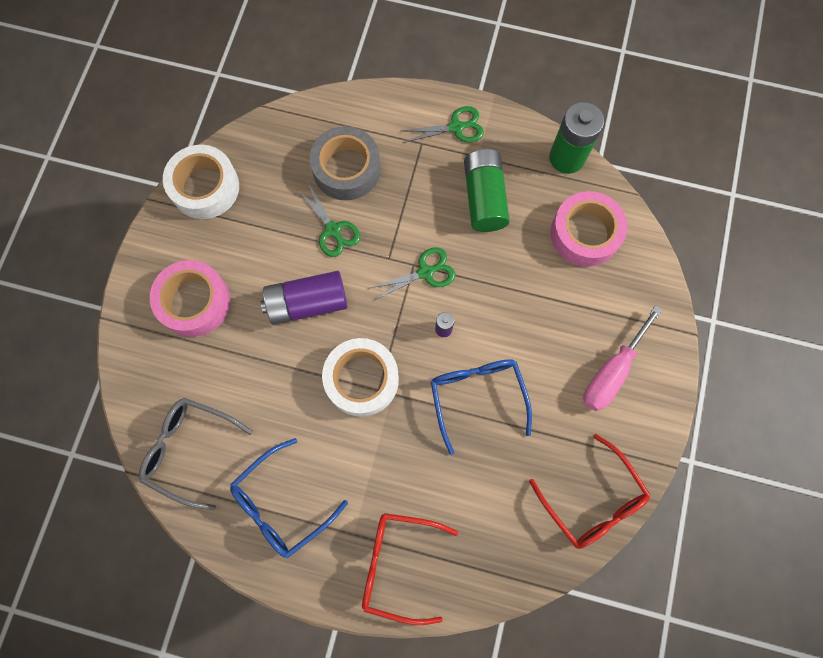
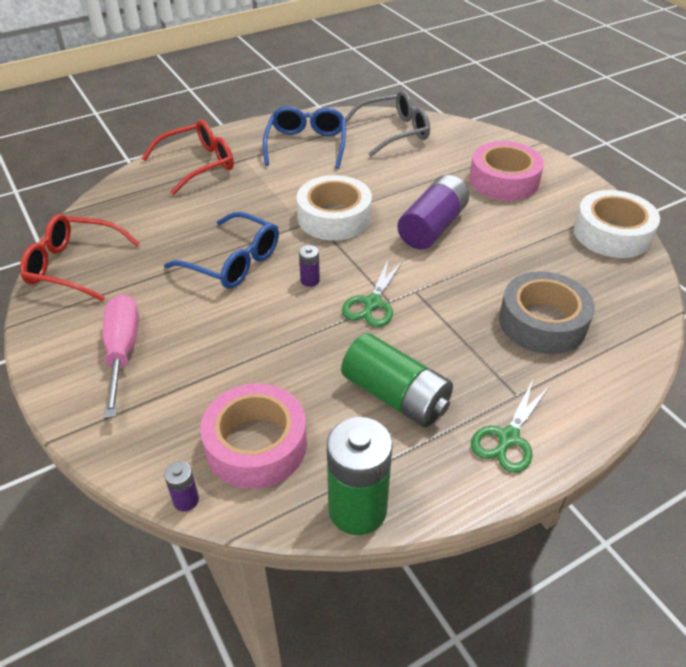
camera: 135 degrees right, 30 degrees down
(333, 230) = (484, 276): green scissors -> none
(645, 232) = (186, 500): none -> purple battery

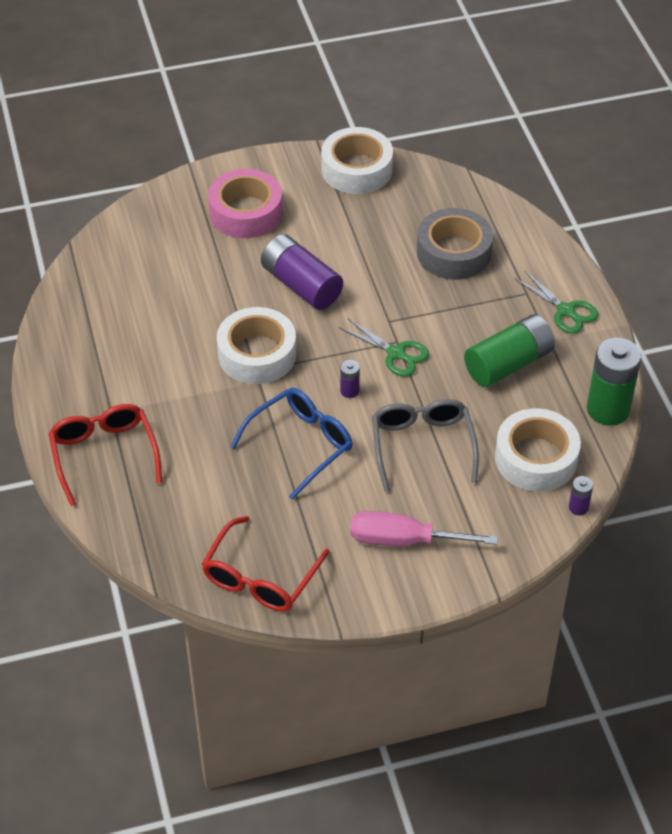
camera: 75 degrees left, 5 degrees up
(256, 444) = (536, 458): pink tape -> white tape
(306, 145) = (106, 351): blue glasses -> none
(394, 132) = (114, 270): grey glasses -> grey glasses (422, 446)

